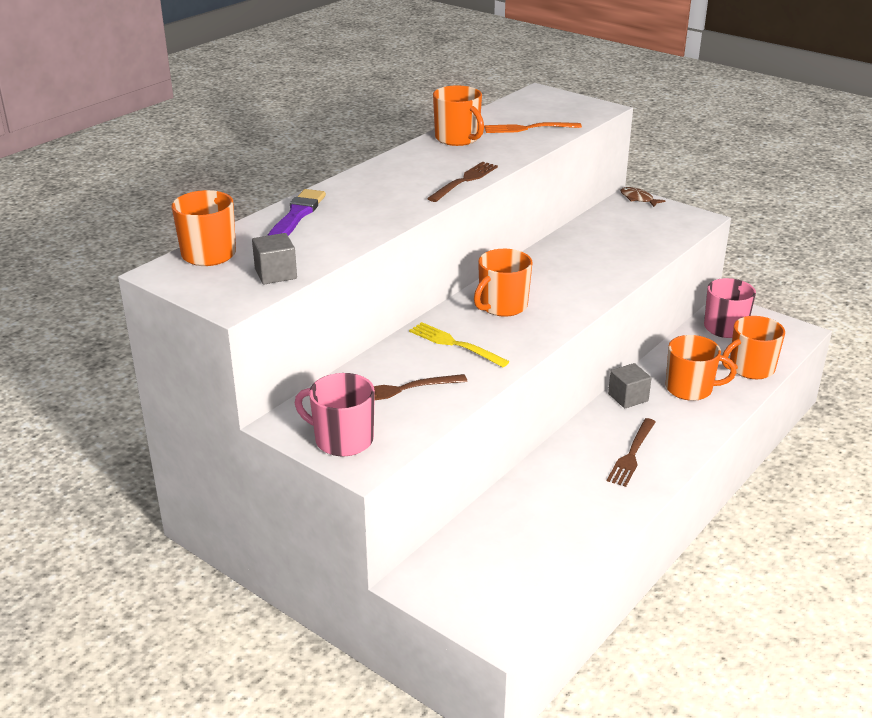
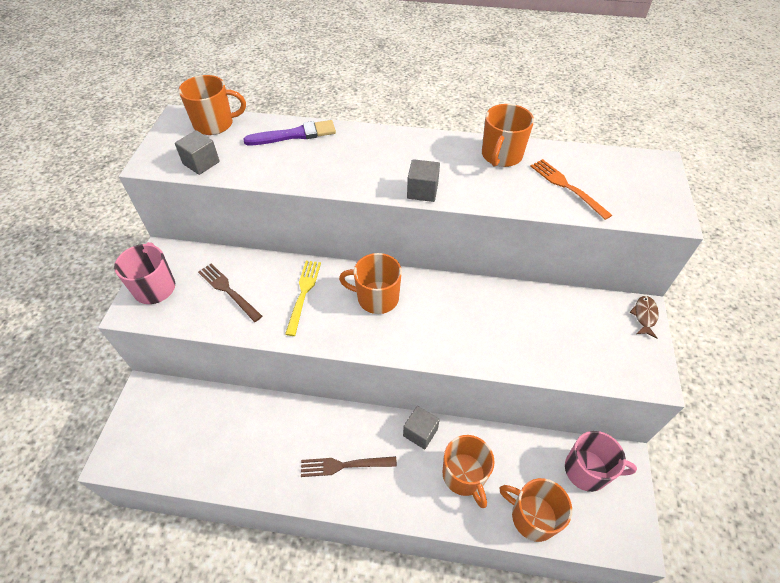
camera: 60 degrees right, 20 degrees up
(464, 180) = (422, 191): brown fork -> grey cube

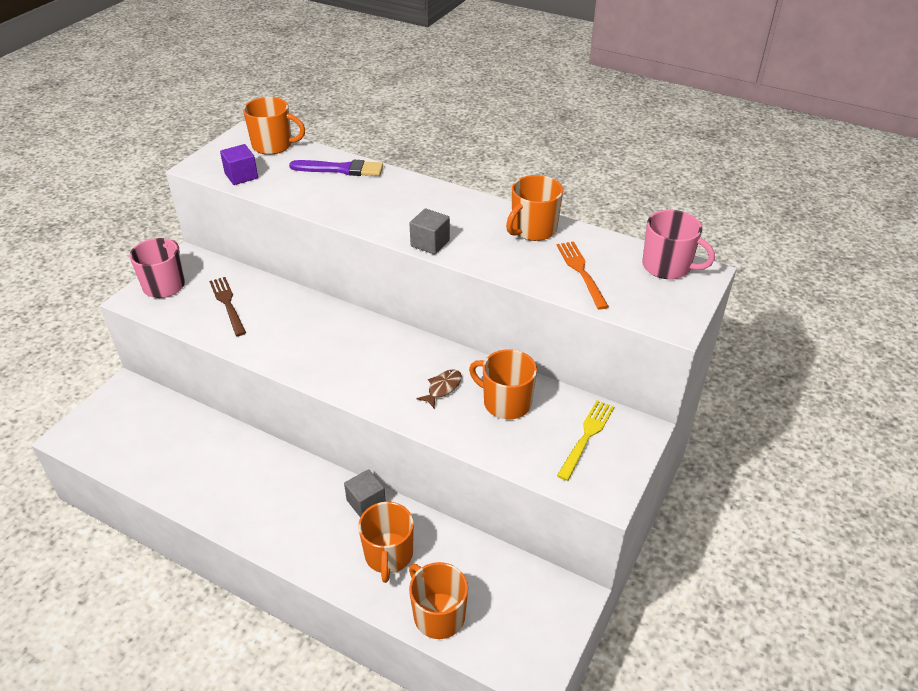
camera: 20 degrees right, 10 degrees down
(201, 163) = (241, 176): grey cube -> purple cube
(303, 293) = (295, 324): yellow fork -> yellow fork (586, 436)
(344, 465) = (273, 507): brown fork -> none
(376, 298) = (363, 346): orange mug -> orange mug (506, 402)
(587, 470) = (524, 593): pink mug -> pink mug (667, 266)
(644, 316) = (639, 436): brown fish -> brown fish (442, 388)

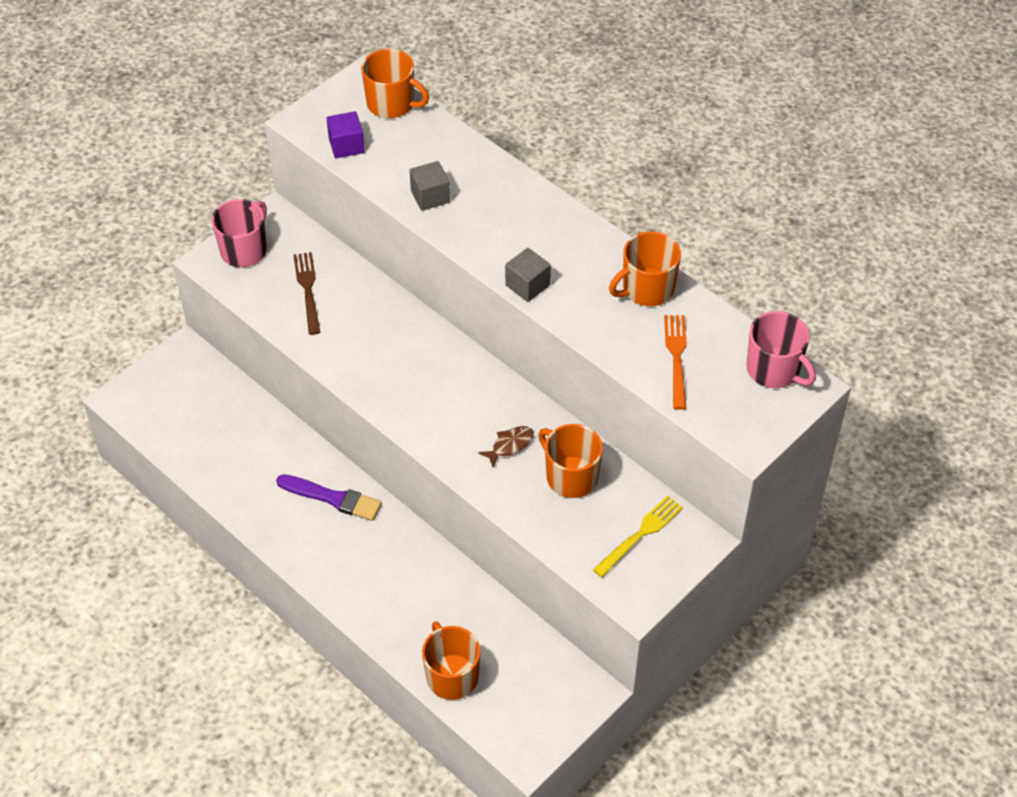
camera: 15 degrees right, 10 degrees up
(341, 169) = (459, 157): purple brush -> purple brush (332, 498)
(366, 502) = (411, 543): grey cube -> grey cube (430, 196)
(388, 555) = (419, 605): orange mug -> none

